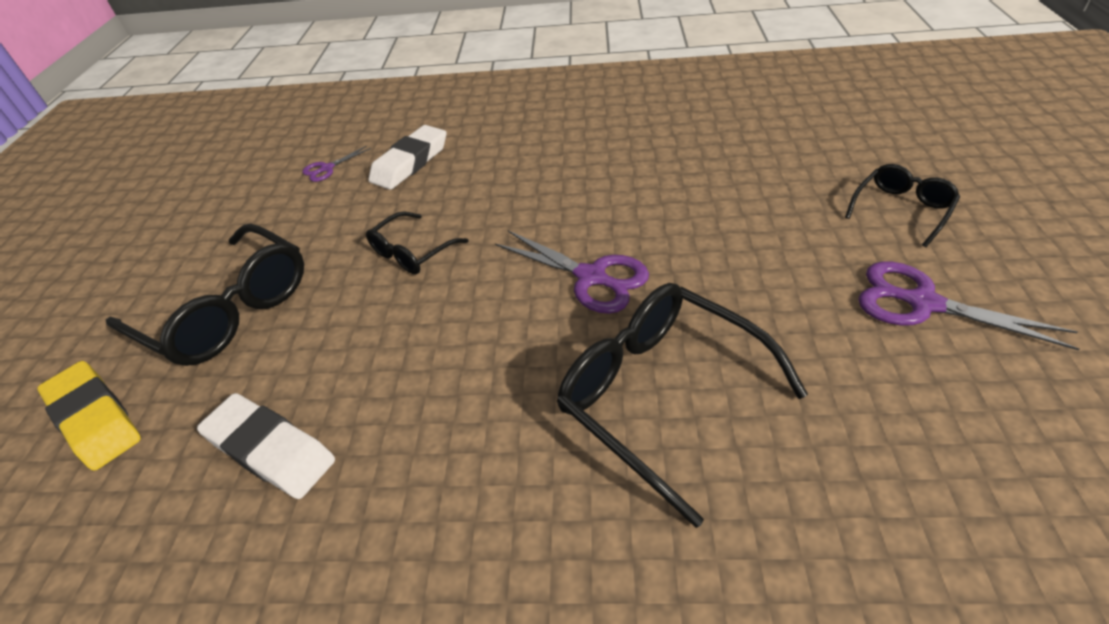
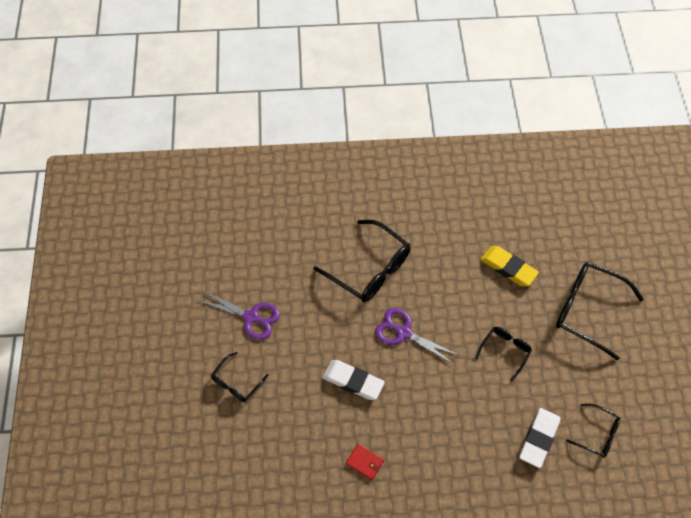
camera: 170 degrees right, 15 degrees up
(95, 419) = (609, 252): yellow eraser -> yellow eraser (508, 268)
(270, 450) = (523, 242): white eraser -> white eraser (353, 381)
(327, 168) = (597, 434): purple scissors -> black glasses
(662, 137) = (365, 462): none -> red wallet

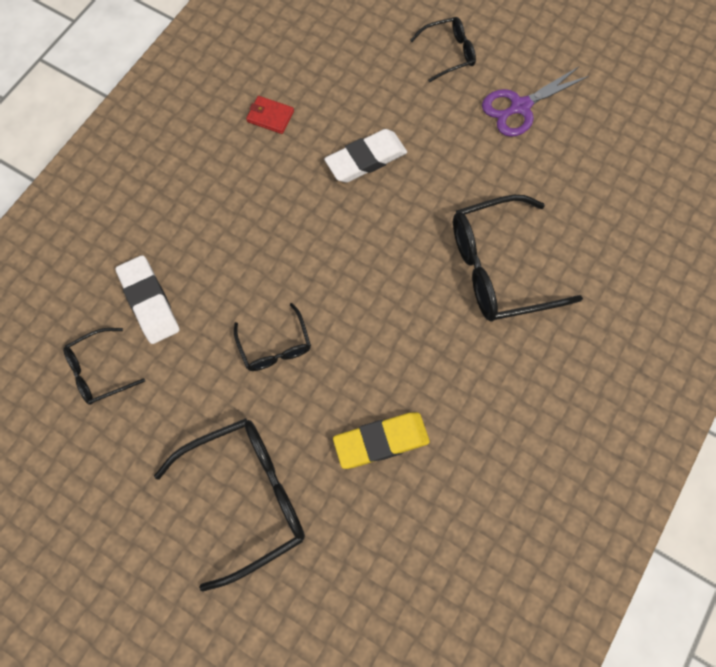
camera: 125 degrees right, 10 degrees up
(236, 382) = (449, 53): black glasses -> black glasses turned 90 degrees clockwise
(365, 462) = (270, 116): red wallet -> red wallet turned 45 degrees clockwise
(404, 333) = (384, 249): purple scissors -> none

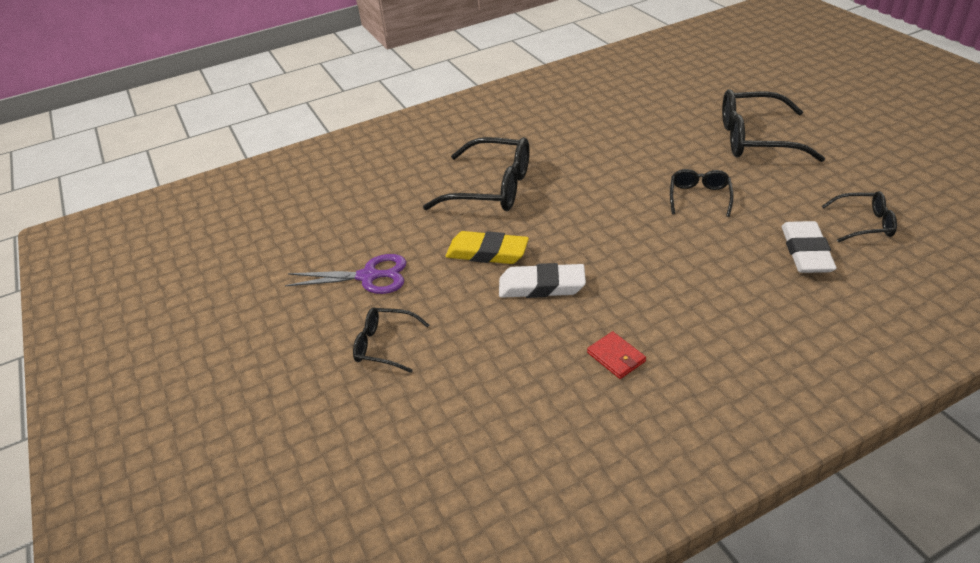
camera: 145 degrees left, 30 degrees down
(381, 441) = (645, 138): yellow eraser -> yellow eraser (487, 252)

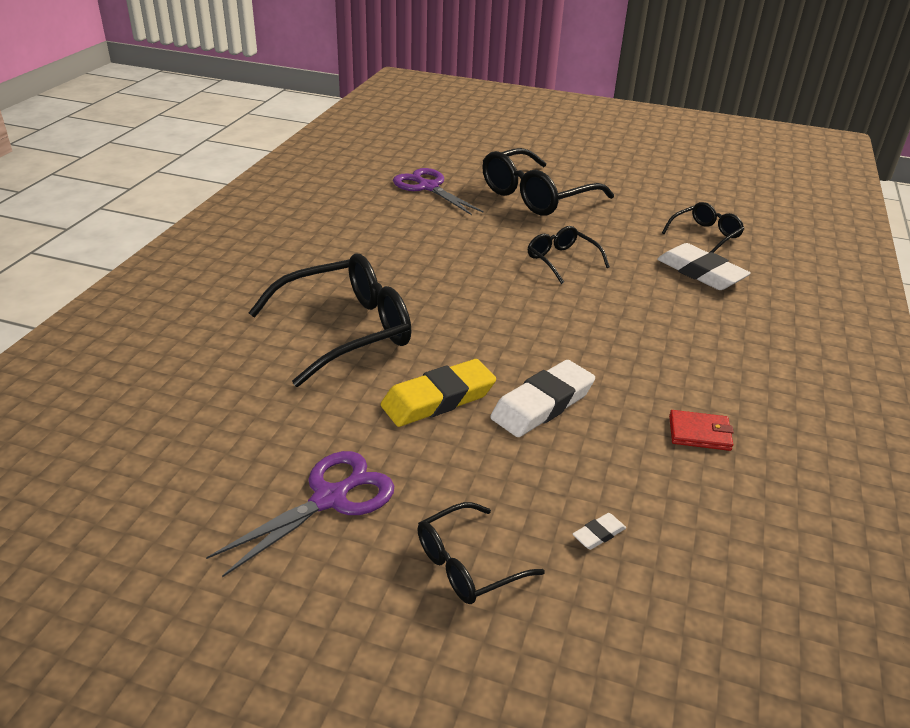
camera: 50 degrees left, 5 degrees down
(467, 373) = (599, 534): none -> white eraser
(677, 105) = (428, 187): none -> purple scissors

